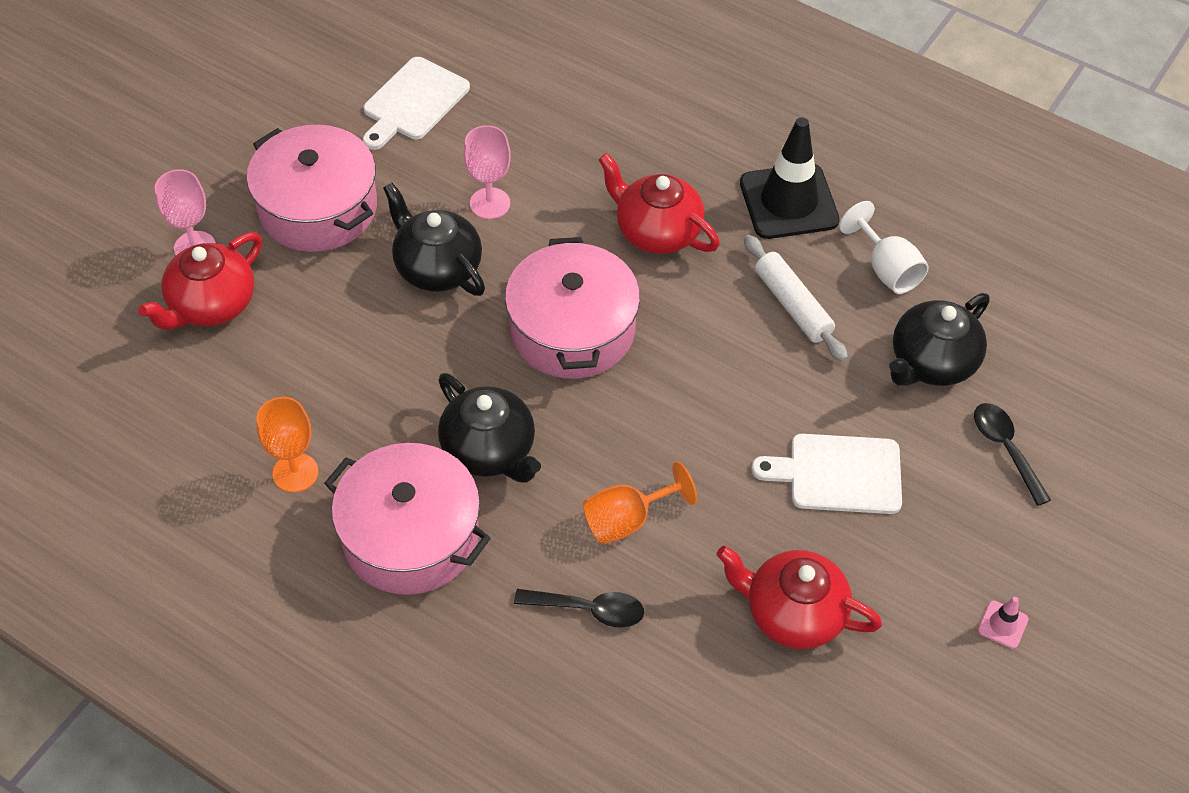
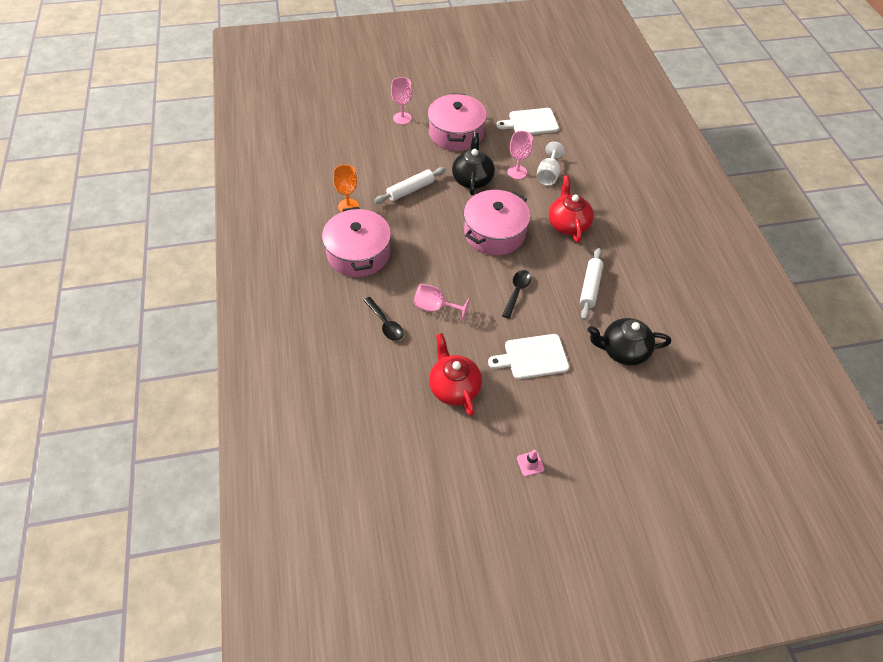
camera: 45 degrees right, 0 degrees up
(211, 305) = (386, 138): red teapot -> none
(362, 362) = (410, 190): none -> white rolling pin
(489, 450) = (417, 248): black teapot -> none
(627, 520) = (435, 307): orange goblet -> pink goblet
(788, 202) = (635, 251): black traffic cone -> none
(838, 474) = (532, 357): white cutting board -> white cutting board turned 60 degrees counterclockwise
(886, 269) = (647, 304): white goblet -> white goblet (548, 175)
(1005, 449) = (614, 405): black spoon -> black spoon (517, 292)

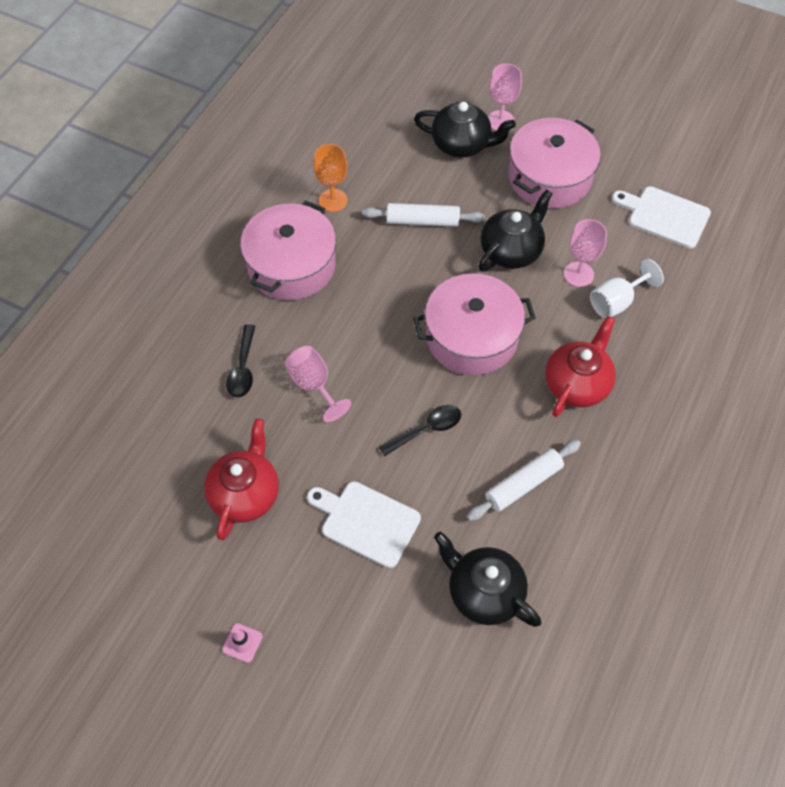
camera: 40 degrees right, 5 degrees up
(393, 140) = (461, 144): none -> black teapot

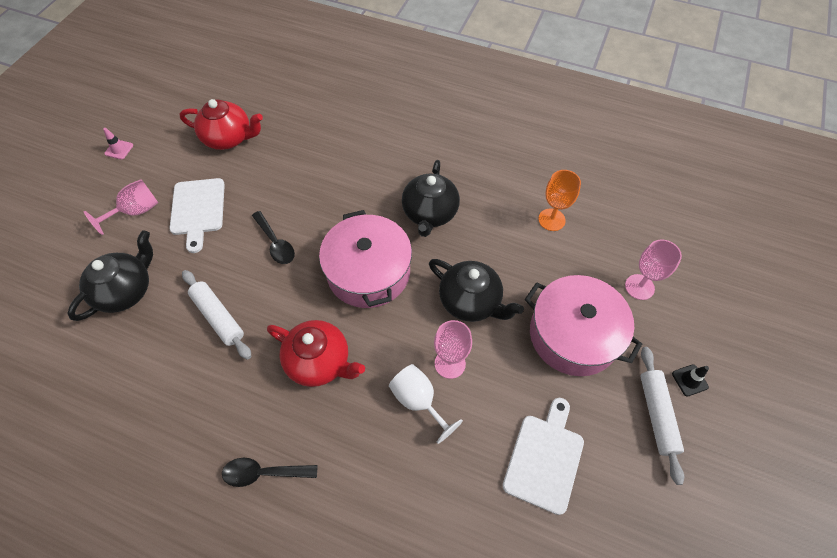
camera: 85 degrees right, 0 degrees up
(243, 368) = (333, 125): black spoon -> black spoon (264, 473)
(291, 265) = (432, 142): pink pot -> none
(314, 385) = (318, 167): pink goblet -> pink goblet (136, 211)
(333, 200) = (504, 162): orange goblet -> orange goblet (551, 220)
(366, 522) = (198, 210): white cutting board -> white cutting board turned 150 degrees clockwise
(422, 221) = (494, 227): white rolling pin -> white rolling pin (656, 415)
(461, 144) = (596, 254): black teapot -> black teapot (430, 213)
(593, 108) = (689, 380): none -> black traffic cone

